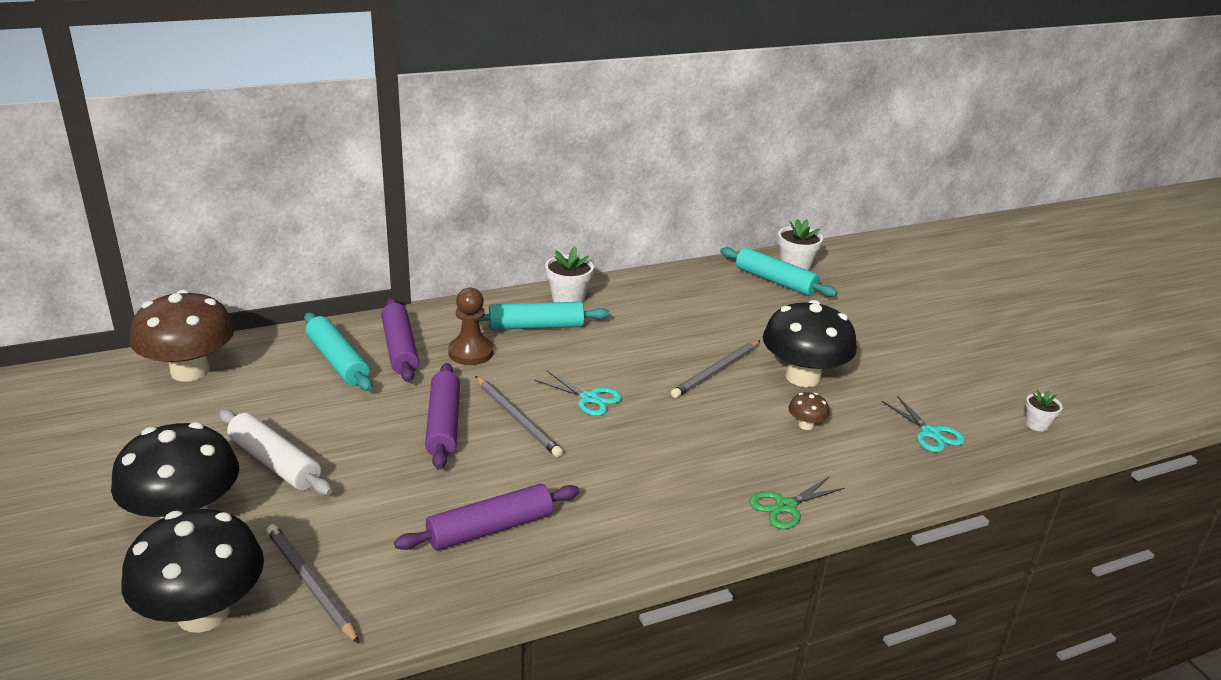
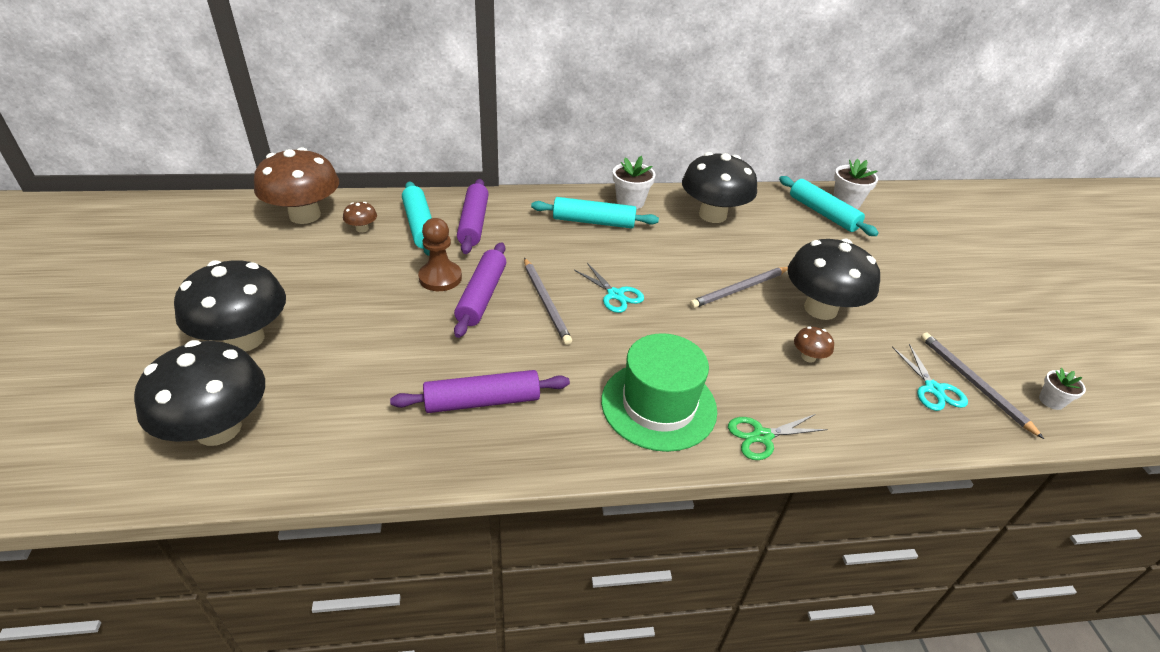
camera: 15 degrees right, 10 degrees up
(269, 375) = (362, 229): none -> brown mushroom
(274, 463) = (333, 305): white rolling pin -> none
(310, 584) = (313, 421): grey pencil -> grey pencil (973, 383)
(471, 352) = (530, 236): brown pawn -> brown pawn (440, 278)
(662, 300) = (712, 215): none -> black mushroom
(675, 497) = (658, 405): none -> green hat

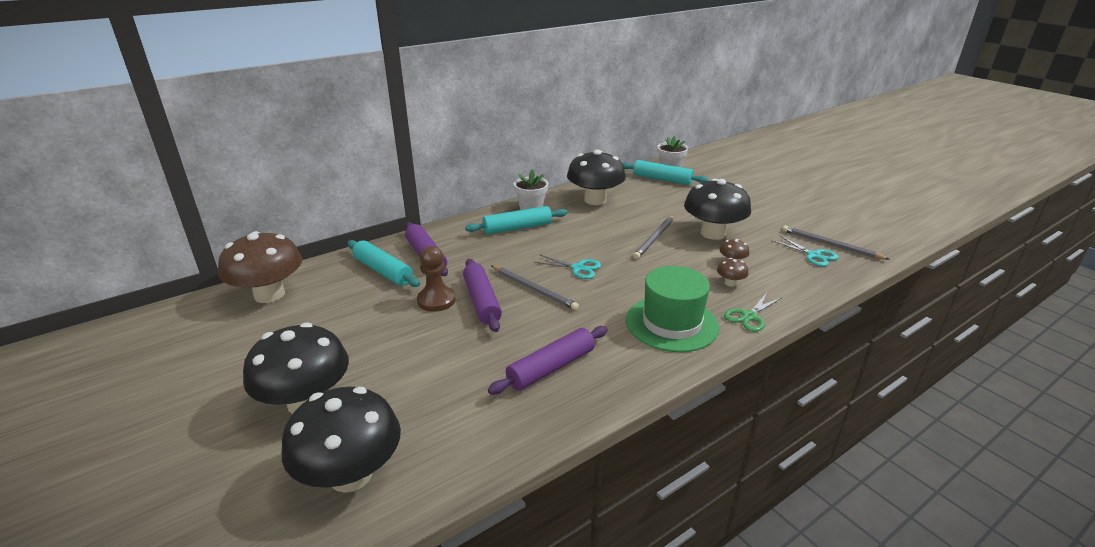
camera: 25 degrees left, 10 degrees down
(362, 229) = (334, 288): brown mushroom -> brown mushroom (730, 283)
(1051, 401) = (874, 240): white flower pot -> none

